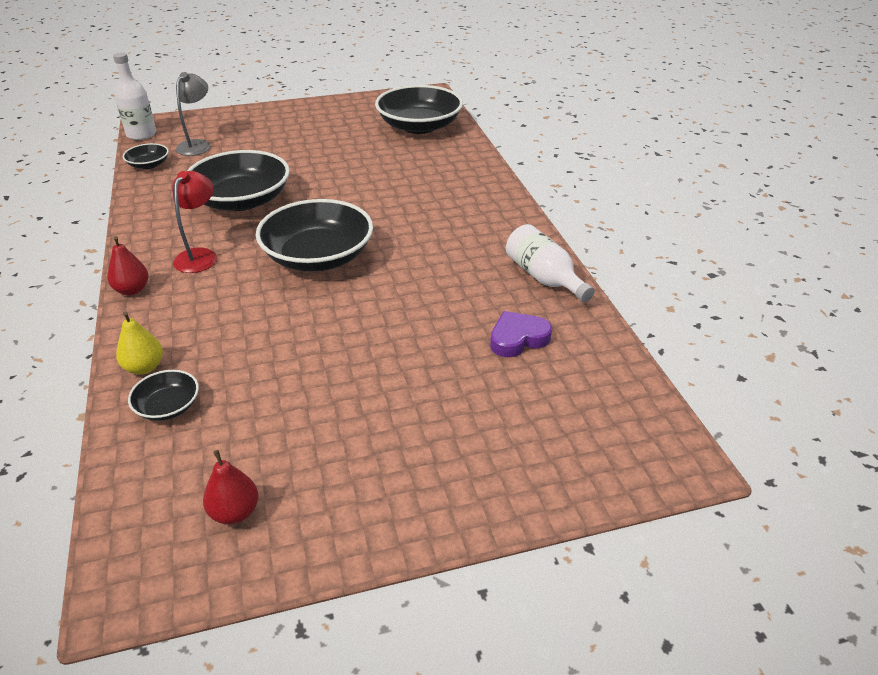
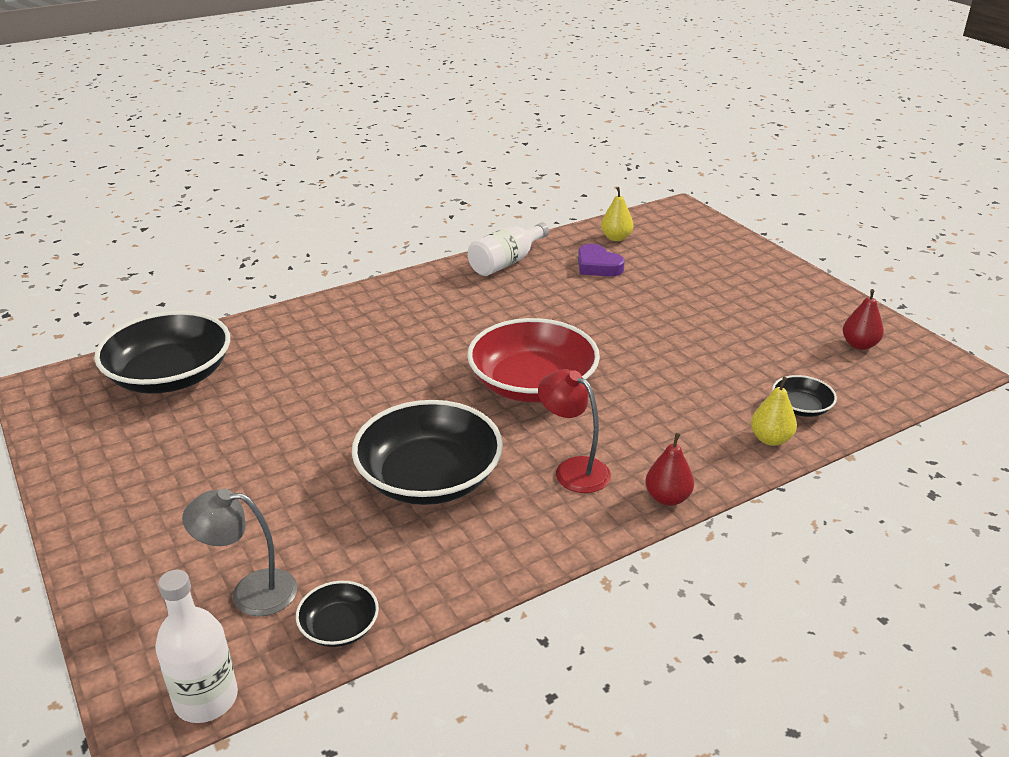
camera: 105 degrees left, 5 degrees down
(200, 255) = (573, 469): red lamp -> red lamp turned 45 degrees clockwise
(318, 256) = (532, 384): black bowl -> red bowl
(590, 371) = (616, 238): none -> yellow pear

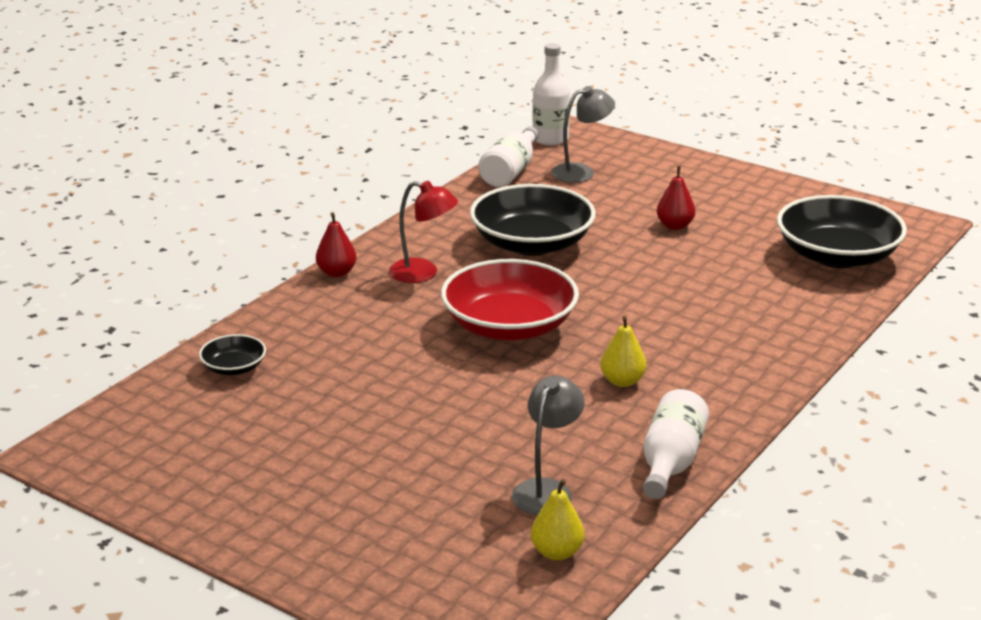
camera: 155 degrees right, 5 degrees down
(339, 627) = (510, 172): black bowl -> white bottle
(597, 266) = (547, 490): purple heart -> grey lamp
(770, 439) = (260, 333): yellow pear -> yellow pear (622, 381)
(859, 345) = (169, 456): red pear -> red pear (675, 226)

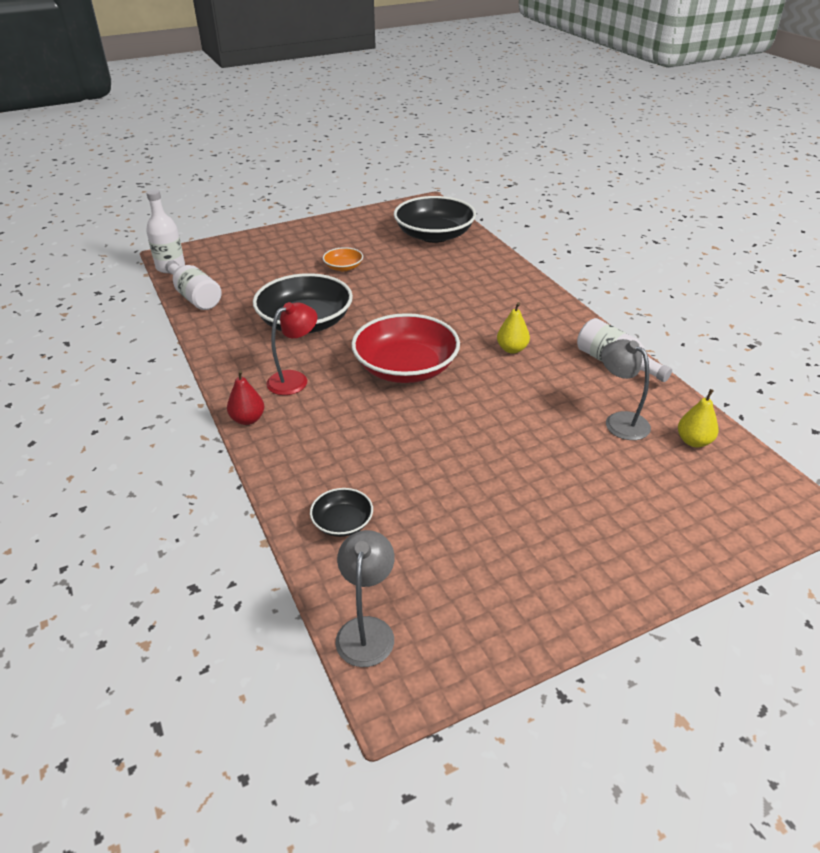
camera: 60 degrees left, 10 degrees up
(581, 172) = (232, 272): grey lamp -> grey lamp (367, 630)
(675, 226) = (343, 267): red pear -> orange bowl

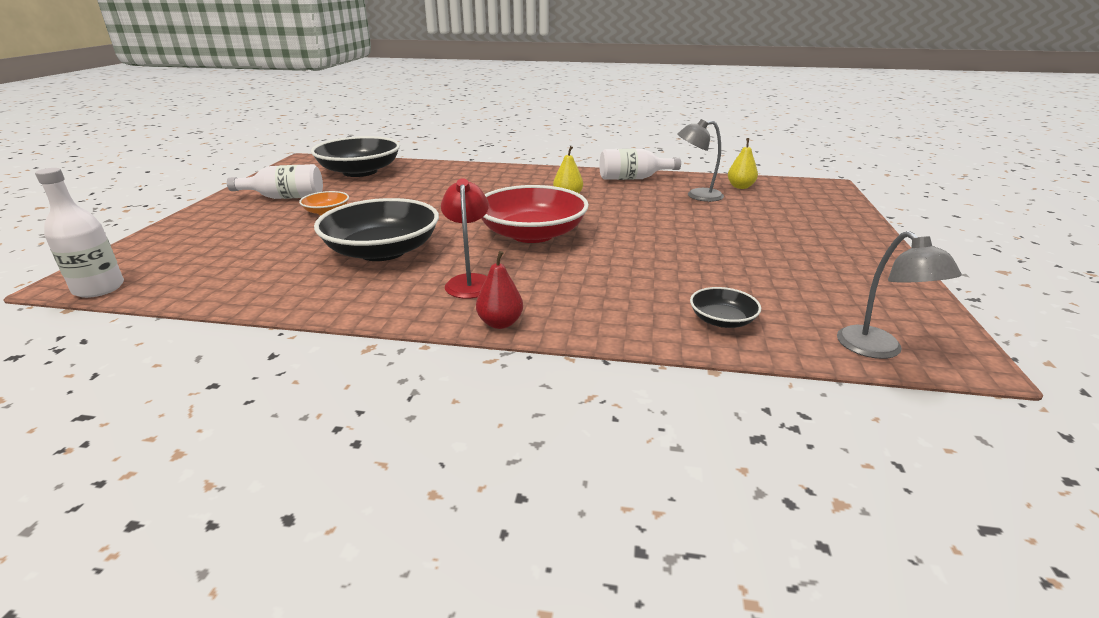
camera: 55 degrees left, 10 degrees down
(195, 297) = (203, 291): white bottle -> white bottle (285, 197)
(367, 630) = (878, 350): grey lamp -> grey lamp turned 150 degrees counterclockwise

